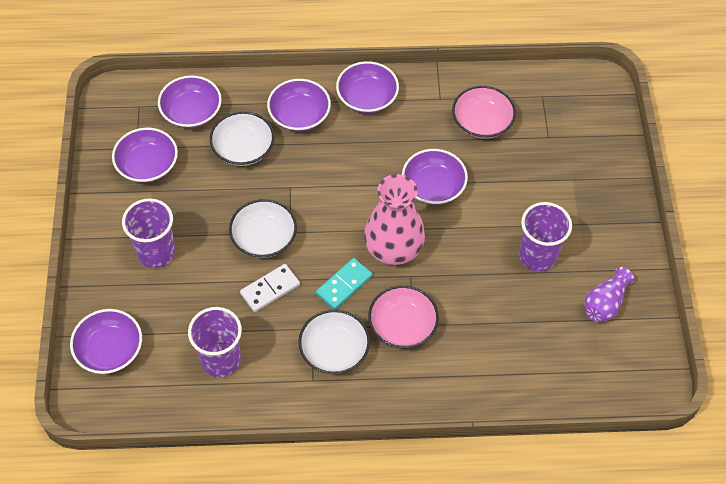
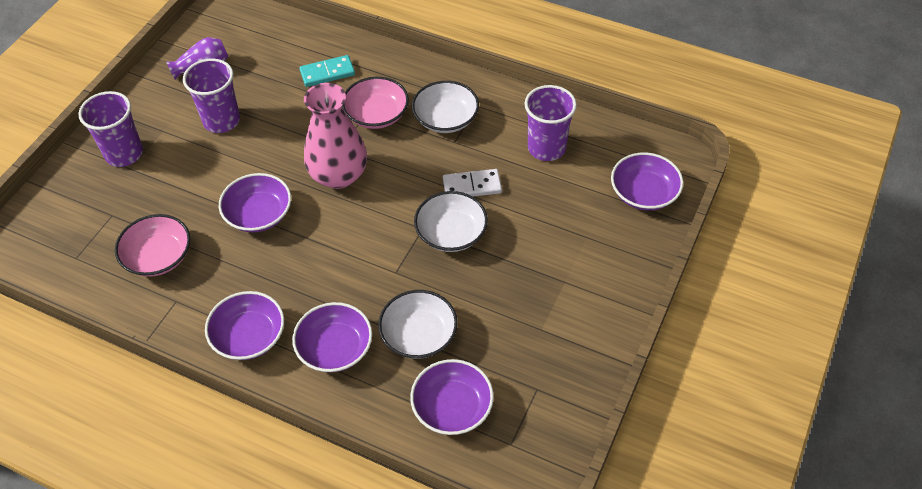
camera: 150 degrees left, 5 degrees down
(147, 165) = (533, 361): purple bowl -> none
(156, 253) = (564, 262): purple cup -> purple cup (124, 154)
(344, 285) = (403, 163): turquoise domino -> turquoise domino (327, 73)

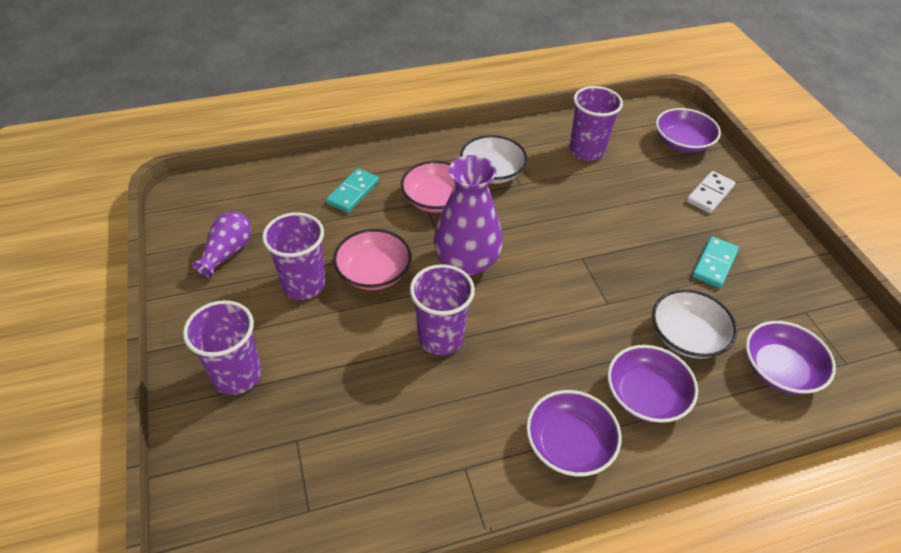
camera: 45 degrees left, 5 degrees down
(158, 256) = (395, 442): pink bowl -> pink bowl (374, 272)
(258, 214) = (441, 337): purple bowl -> purple cup
(338, 175) = (466, 262): pink vase -> purple vase
(451, 233) = (606, 247): white bowl -> none
(472, 186) = (574, 206): white domino -> white domino (710, 194)
(518, 303) = (714, 264): none -> turquoise domino

